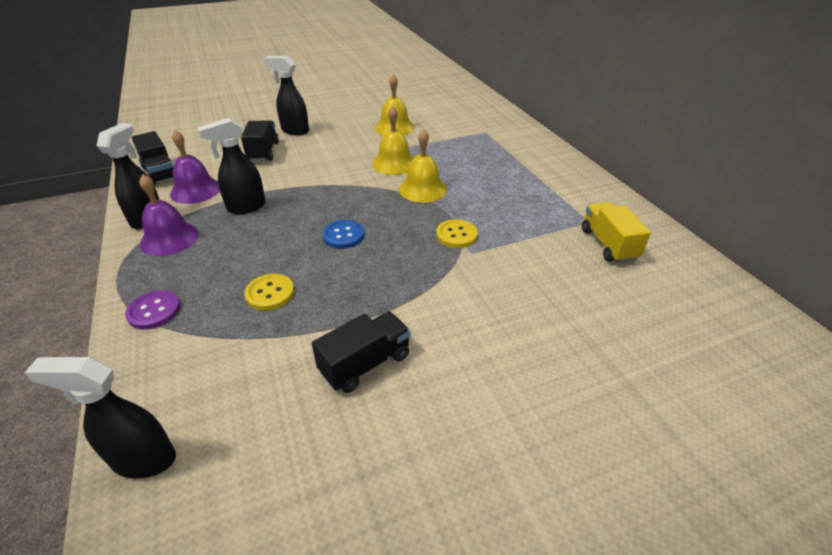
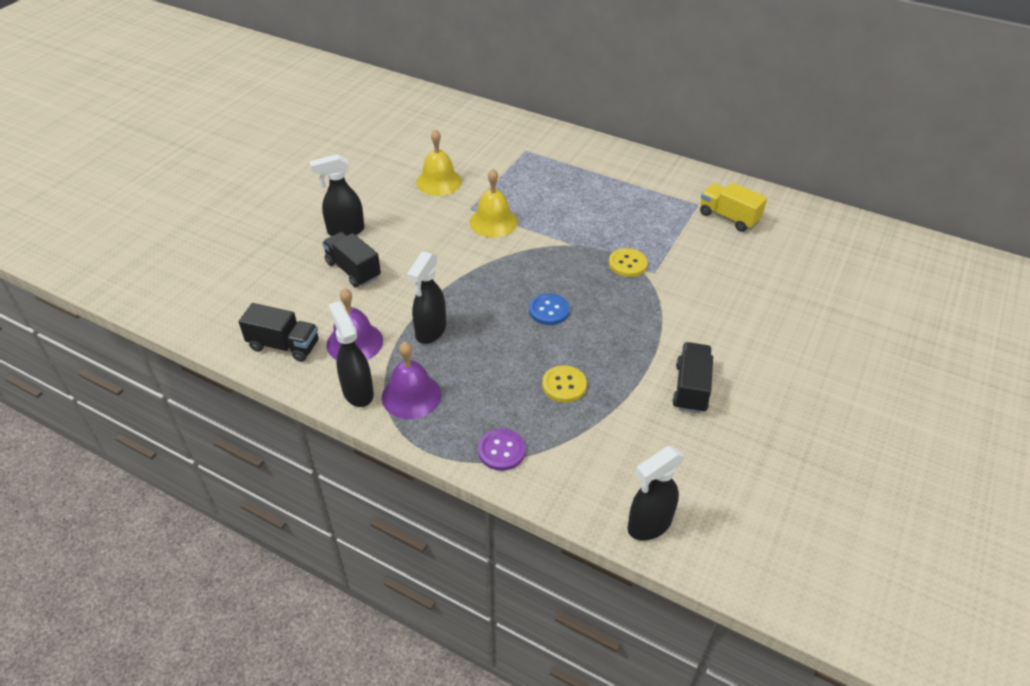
camera: 40 degrees left, 5 degrees up
(422, 189) = (551, 236): yellow bell -> none

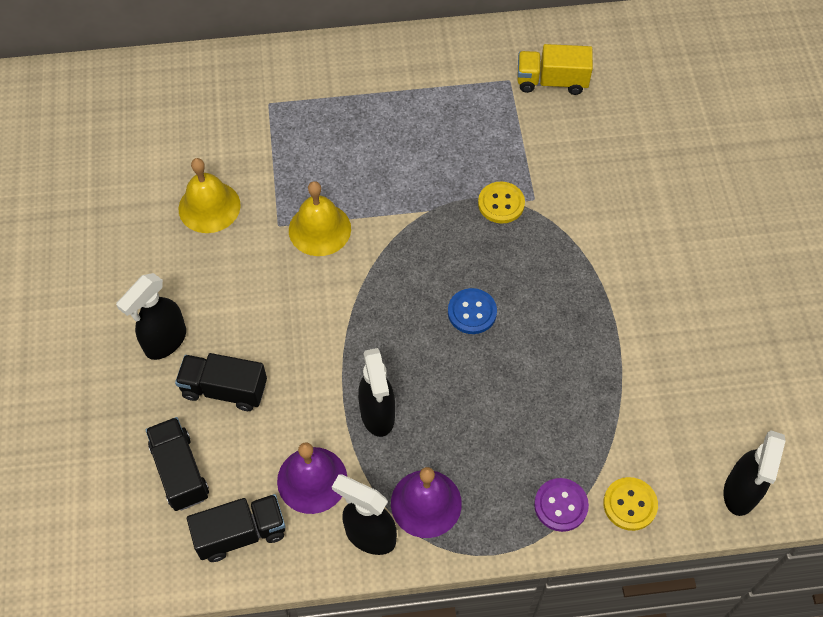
camera: 35 degrees left, 15 degrees up
(564, 385) = (557, 393): yellow button -> yellow button (630, 504)
(691, 388) = (669, 321): black truck -> black truck (180, 471)

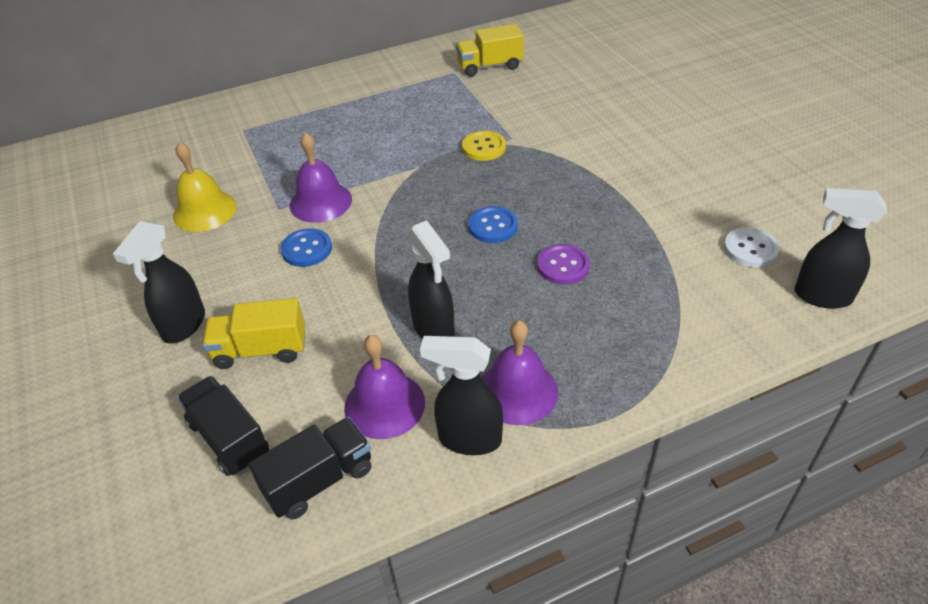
camera: 15 degrees left, 15 degrees down
(224, 389) = (261, 350): black truck -> yellow truck
(291, 286) = (307, 249): none -> blue button
(319, 229) = (320, 202): yellow bell -> purple bell
(561, 505) = (657, 354): purple button -> purple button (563, 266)
(630, 504) = (724, 334): yellow button -> none
(703, 418) = (750, 249): none -> white button
(740, 493) = (821, 296): black spray bottle -> black spray bottle turned 105 degrees clockwise

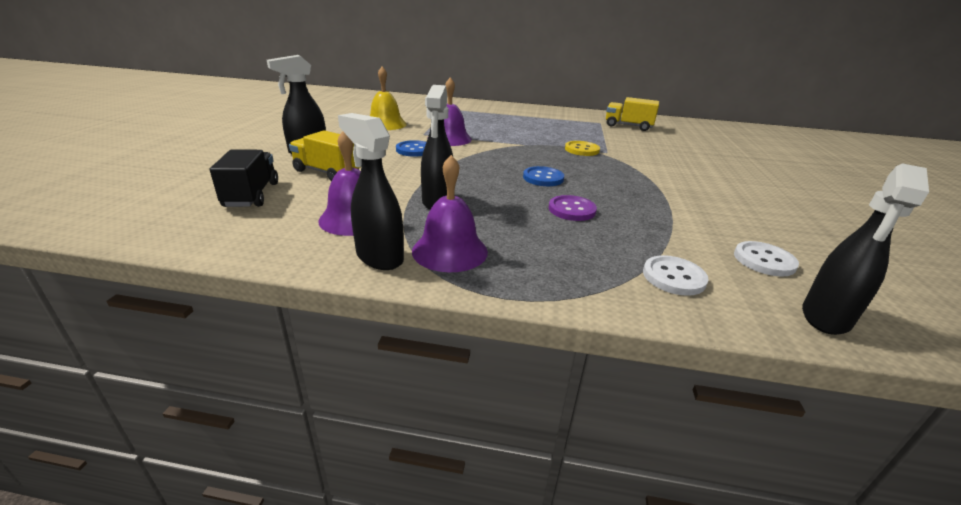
camera: 30 degrees right, 15 degrees down
(319, 480) = (261, 231): black truck -> none
(705, 312) = (673, 277): none -> white button
(821, 296) = (825, 318): black spray bottle -> black spray bottle turned 105 degrees counterclockwise

